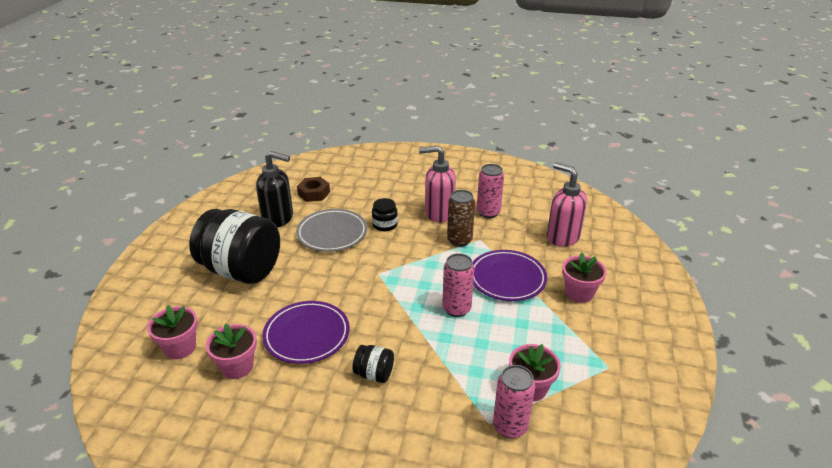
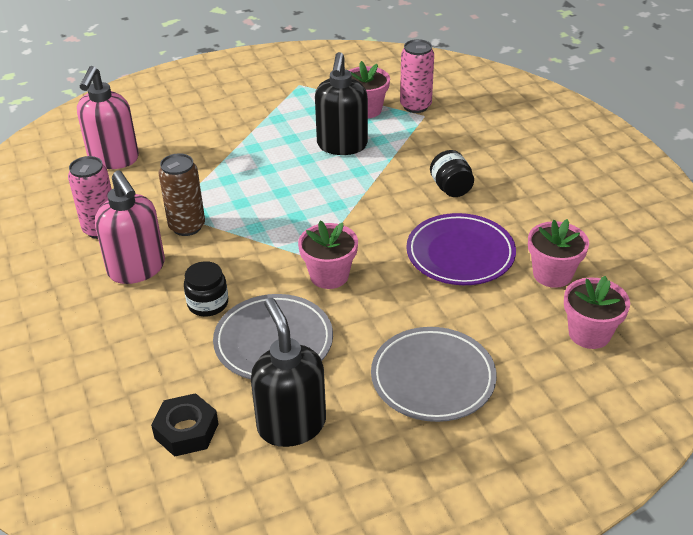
camera: 125 degrees left, 5 degrees up
(241, 270) = (433, 378): black jar -> grey plate
(314, 193) = (186, 431): brown nut -> black nut
(456, 309) = (312, 180): pink can -> none
(486, 345) = (342, 146): none -> black soap dispenser
(507, 278) = (230, 168): purple plate -> none
(579, 293) = (211, 122): pink flower pot -> pink flower pot (329, 275)

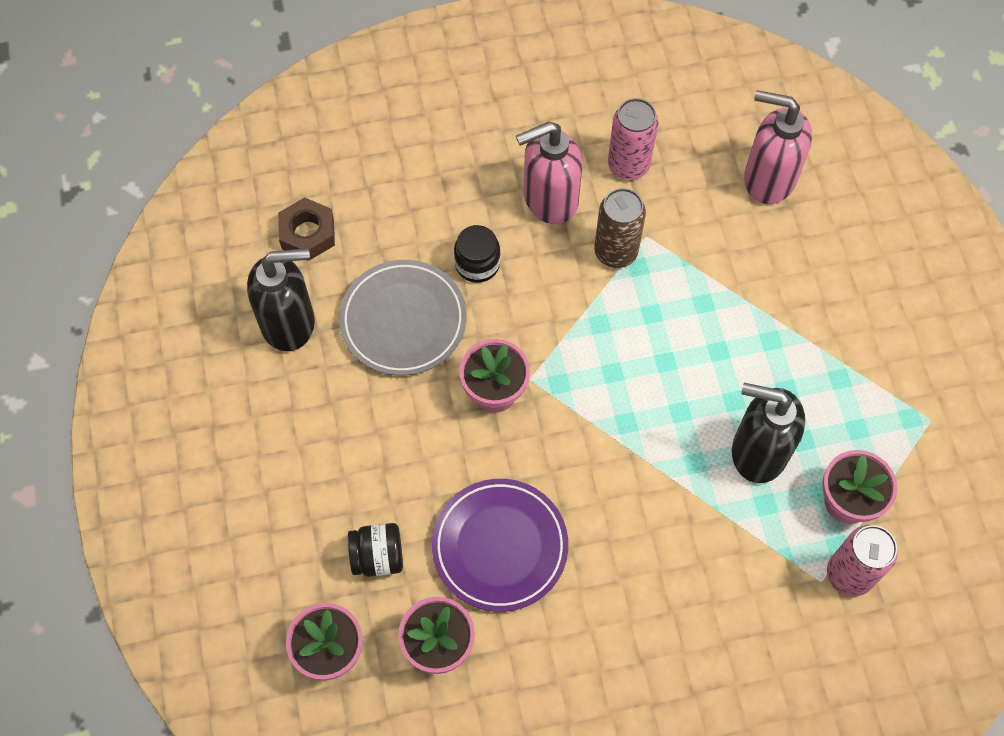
camera: 100 degrees right, 25 degrees up
(186, 431) = (307, 233): black nut -> brown nut
(433, 378) = (311, 465): grey plate -> none
(451, 188) = (635, 571): black jar -> black jar (378, 557)

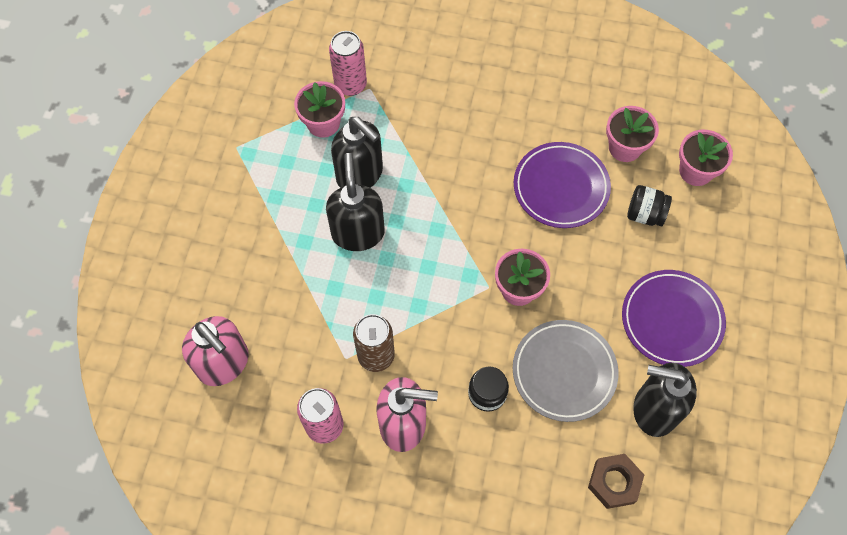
camera: 155 degrees left, 0 degrees up
(300, 431) = (671, 320): none -> purple plate
(716, 377) = (358, 232): none -> black soap dispenser

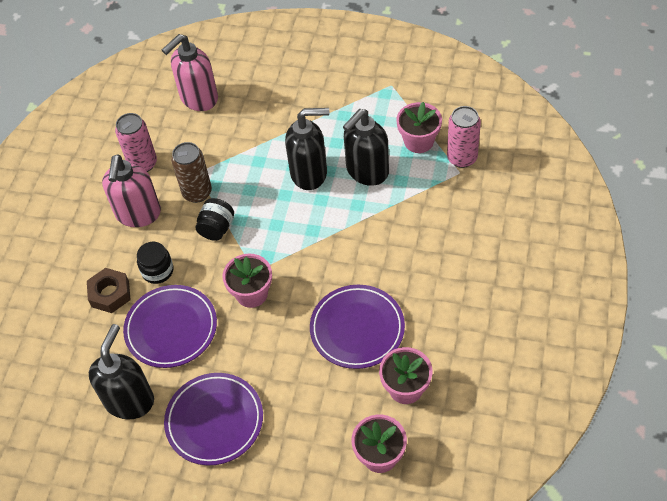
camera: 95 degrees right, 10 degrees down
(564, 372) = (171, 329): grey plate -> purple plate
(614, 482) = (70, 365): brown nut -> brown nut (110, 294)
(645, 214) = (328, 403): black jar -> black jar (217, 228)

